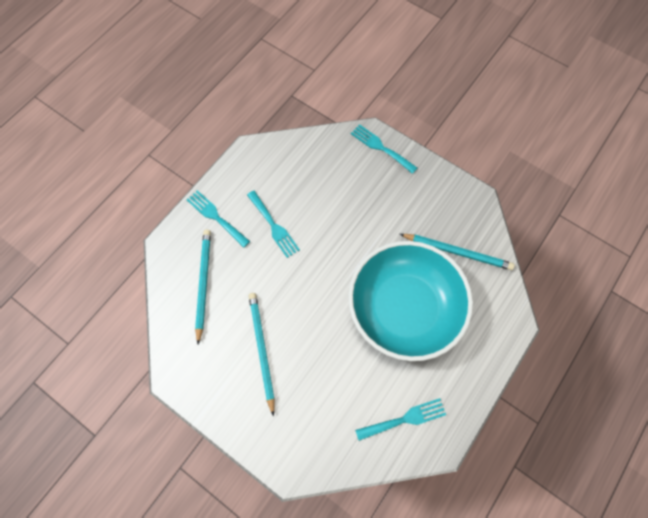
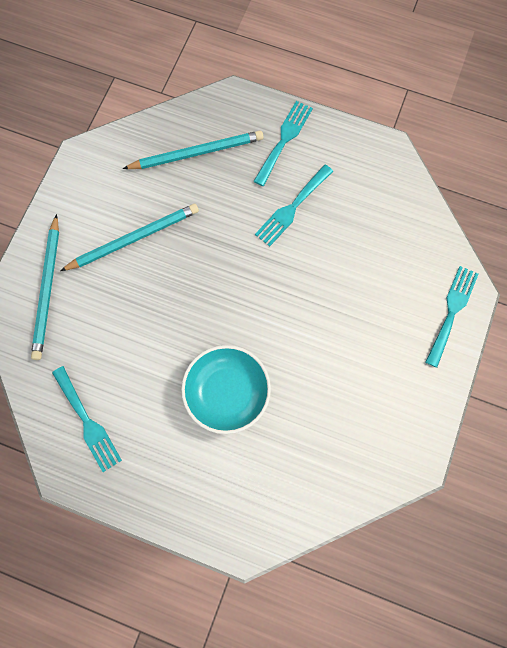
camera: 75 degrees right, 5 degrees up
(404, 308) = (227, 393): turquoise bowl -> turquoise bowl, size x0.56
(457, 252) = (325, 448): turquoise pencil -> turquoise pencil (48, 289)

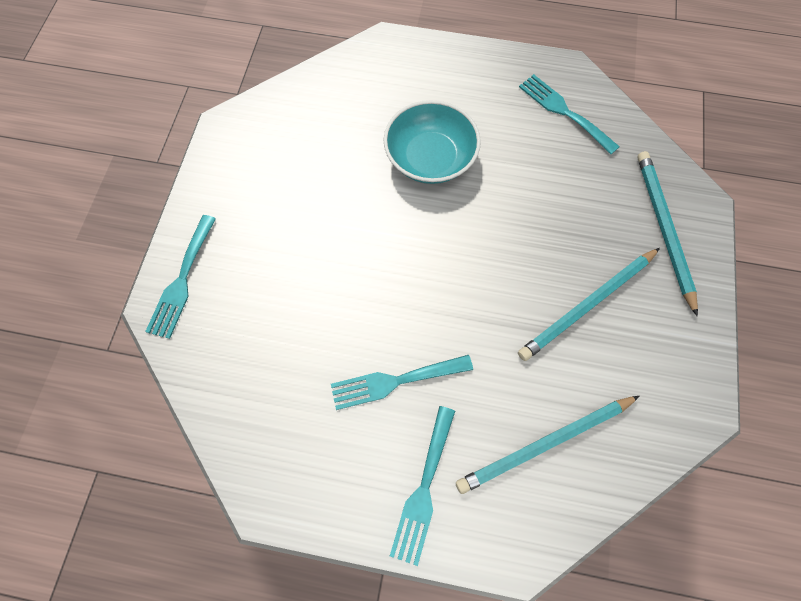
camera: 170 degrees right, 5 degrees down
(292, 208) = (395, 381): turquoise fork -> turquoise fork turned 135 degrees counterclockwise

